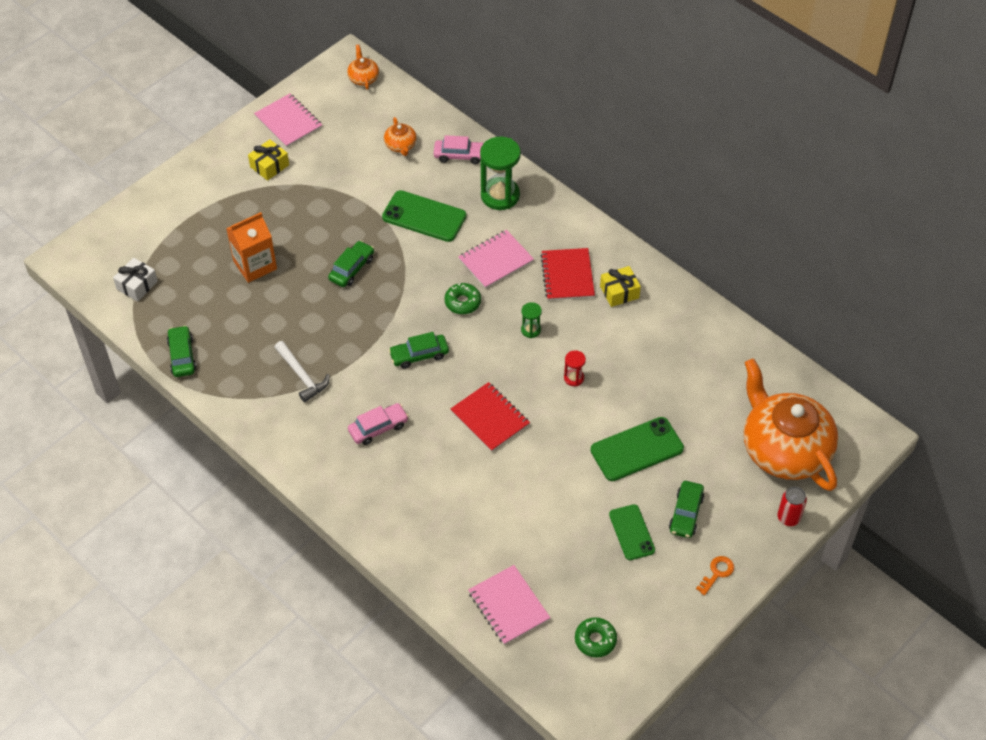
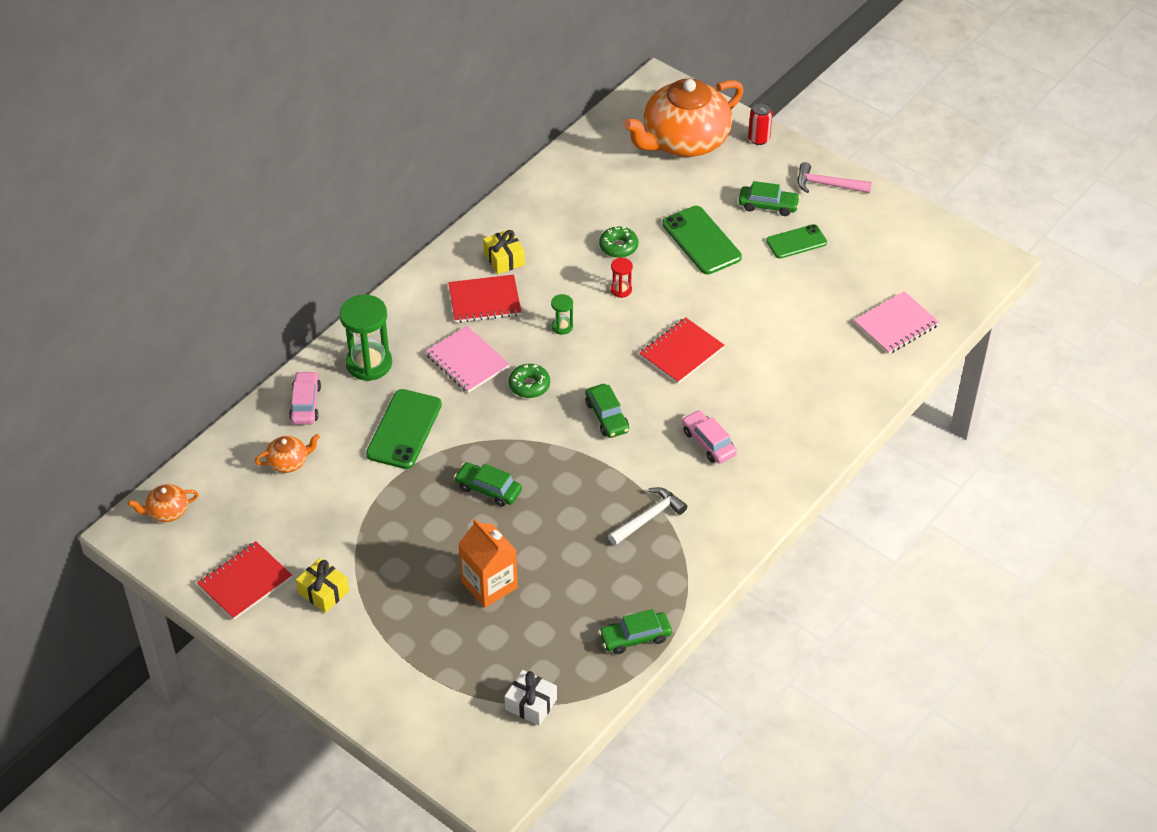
camera: 95 degrees left, 5 degrees down
(288, 122) = (245, 582): pink notebook -> red notebook
(595, 640) = (916, 263): green donut -> green donut (618, 246)
(717, 573) = (827, 185): orange key -> pink hammer

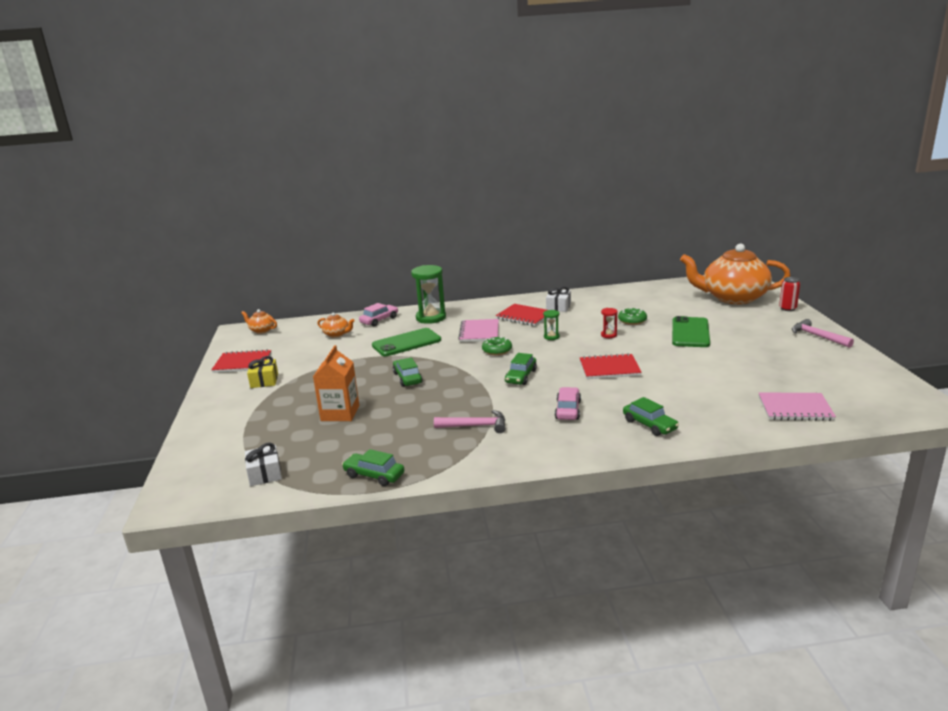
camera: 45 degrees right, 25 degrees down
(504, 259) = (558, 307): yellow gift -> white gift
(649, 517) = (476, 426): white hammer -> pink hammer
(768, 205) = (759, 332): green car -> green car (649, 425)
(796, 242) = (760, 351): green phone -> none

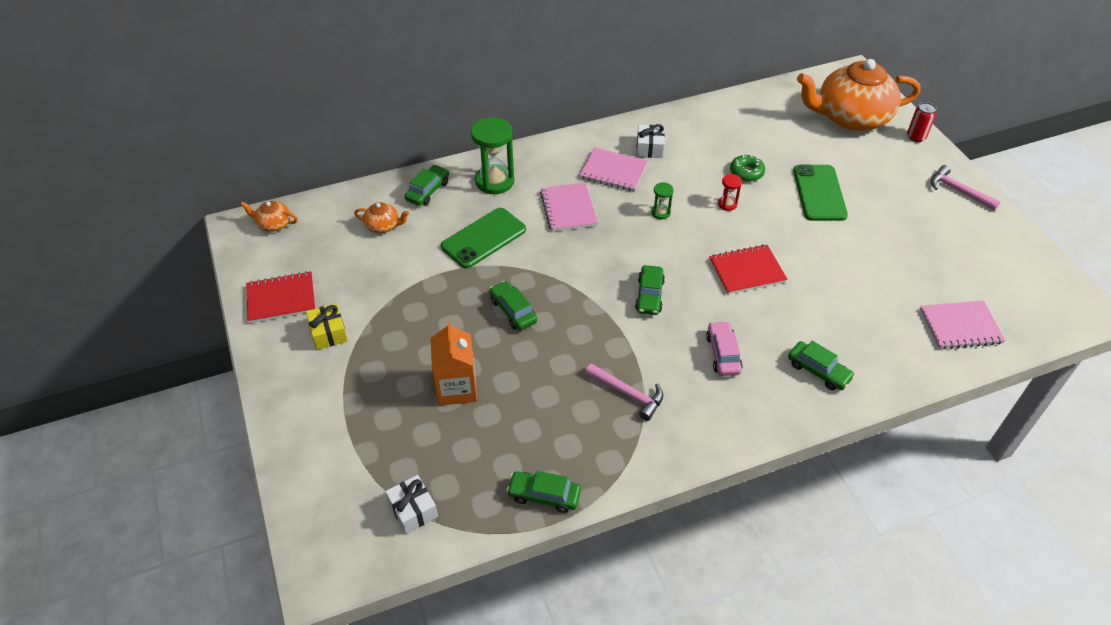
camera: 15 degrees left, 25 degrees up
(379, 320) = (428, 191): pink car -> green car
(476, 426) = (628, 394): pink hammer -> pink hammer turned 45 degrees clockwise
(497, 350) = (603, 245): green donut -> none
(524, 316) = (613, 171): red notebook -> pink notebook

